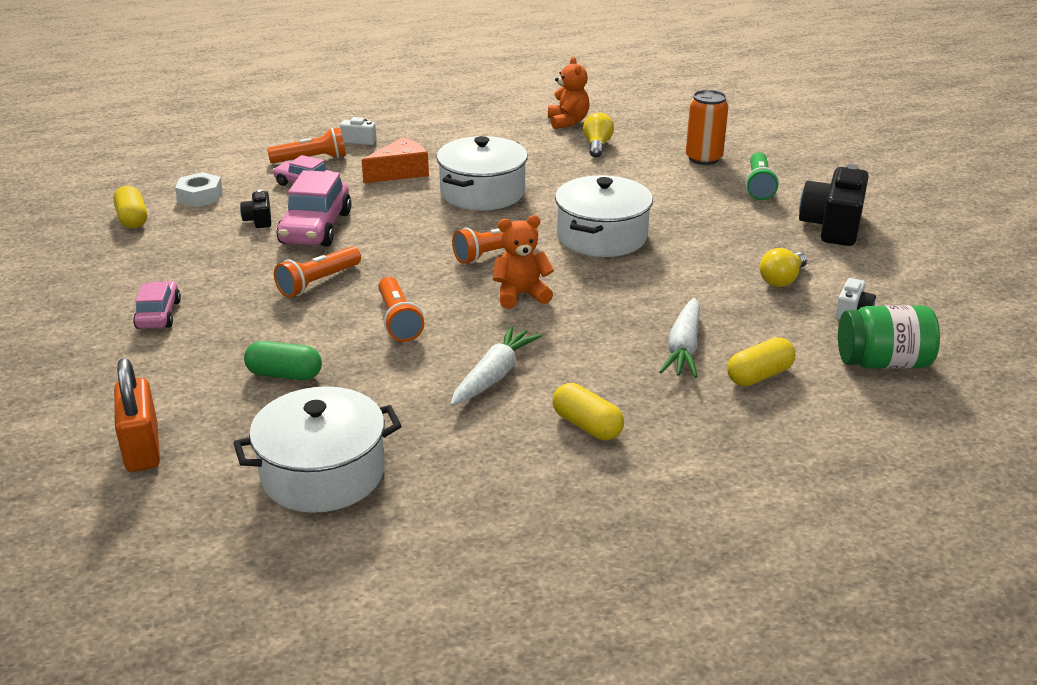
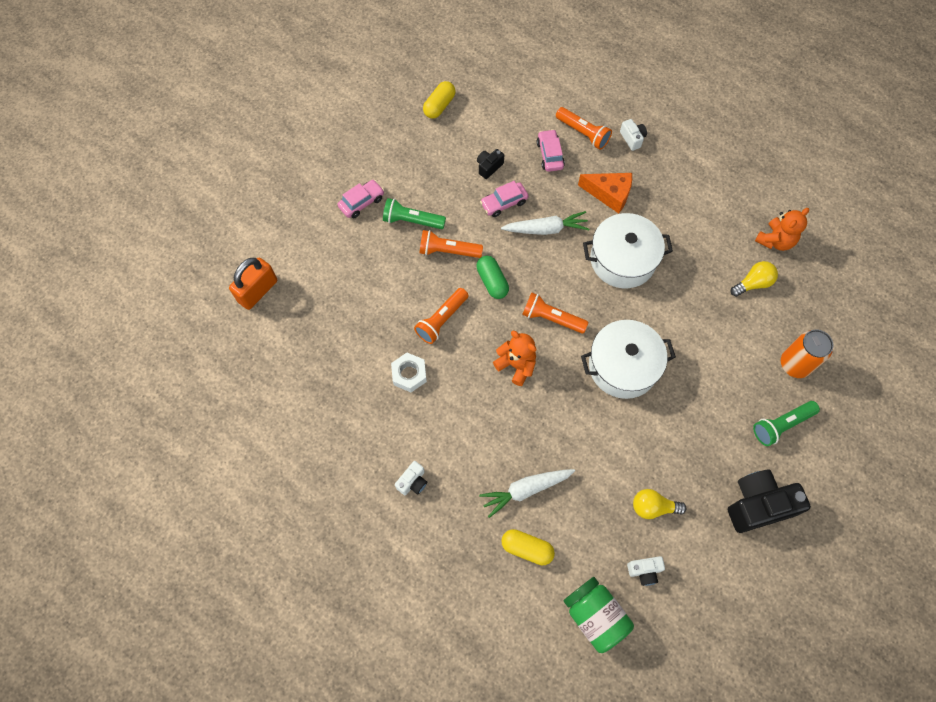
camera: 55 degrees right, 35 degrees up
(200, 196) = (490, 115): white nut -> white nut (409, 374)
(241, 290) = (412, 220): none -> green flashlight
(284, 374) = (354, 304): green capsule -> green capsule (492, 281)
(316, 228) = (504, 203): pink car -> pink car, size x0.59
(323, 473) = (292, 383): white pot -> none
(494, 376) = (425, 405): white carrot -> white carrot (546, 229)
(587, 426) = (413, 482): yellow capsule -> white camera

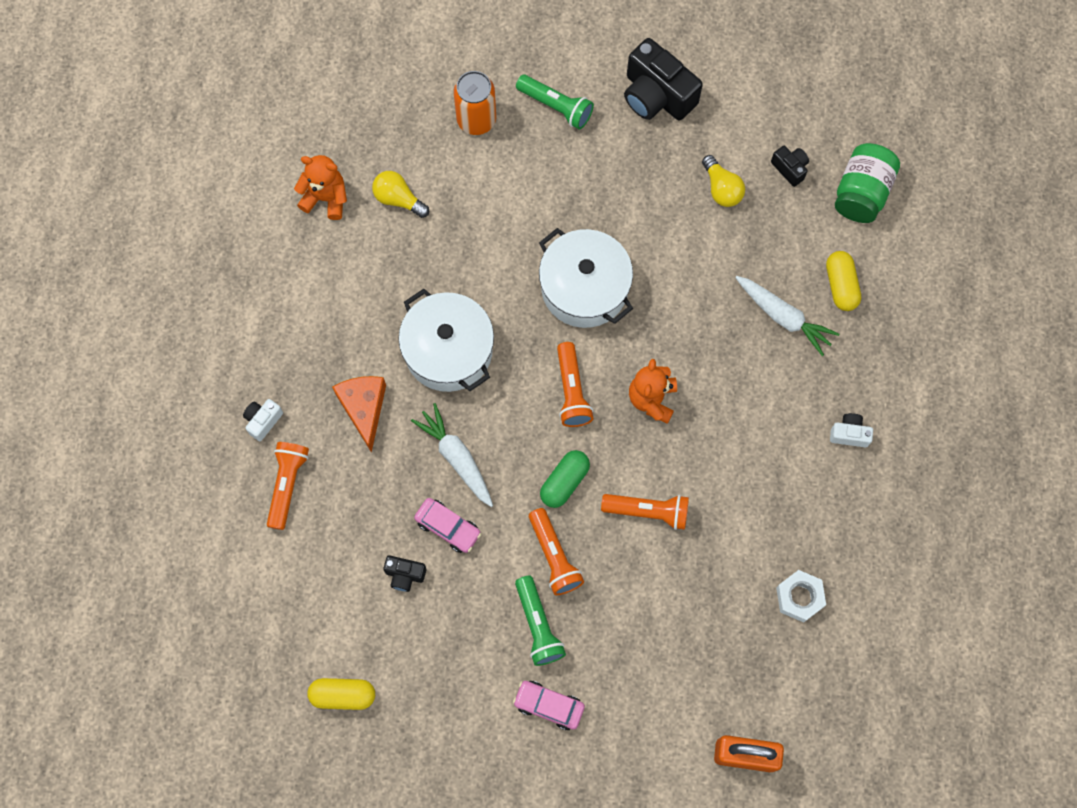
camera: 120 degrees left, 5 degrees up
(409, 374) = (735, 509): white nut -> white nut (799, 597)
(550, 155) = (344, 509): pink car -> none
(644, 571) = (790, 168): white camera -> black camera

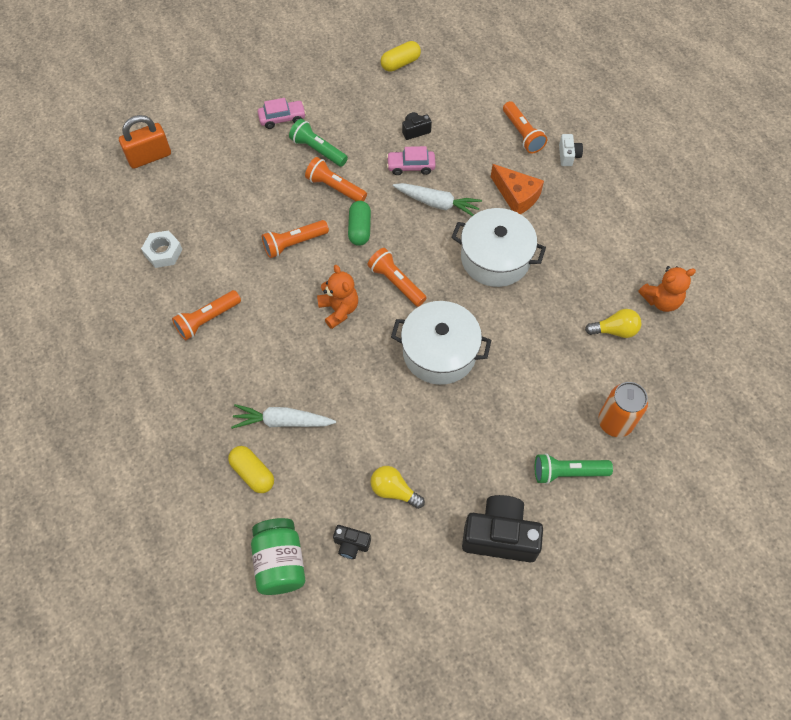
camera: 145 degrees right, 10 degrees down
(796, 478) = (207, 320): none -> orange flashlight
(849, 434) = (185, 370): white camera -> none

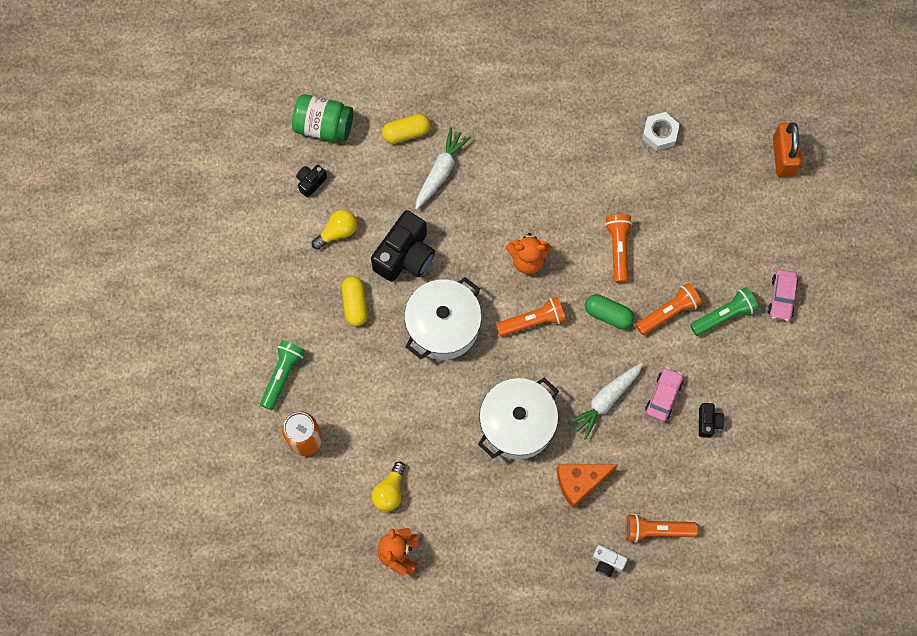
camera: 115 degrees right, 10 degrees up
(207, 320) = (569, 147): orange flashlight -> none
(400, 63) = (811, 450): yellow capsule -> yellow capsule (355, 304)
(500, 536) = (260, 295): black camera -> black camera (405, 256)

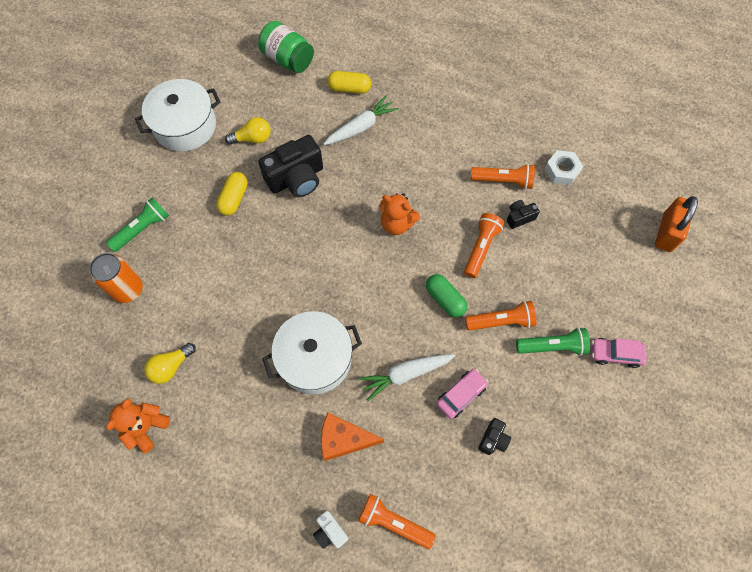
camera: 25 degrees right, 5 degrees down
(311, 182) = (254, 94): black camera -> black camera (519, 217)
(443, 325) = (296, 246): white pot -> white pot (185, 126)
(533, 321) = (375, 276): orange flashlight -> orange flashlight (503, 181)
(781, 297) = (615, 354): pink car -> pink car turned 60 degrees clockwise

